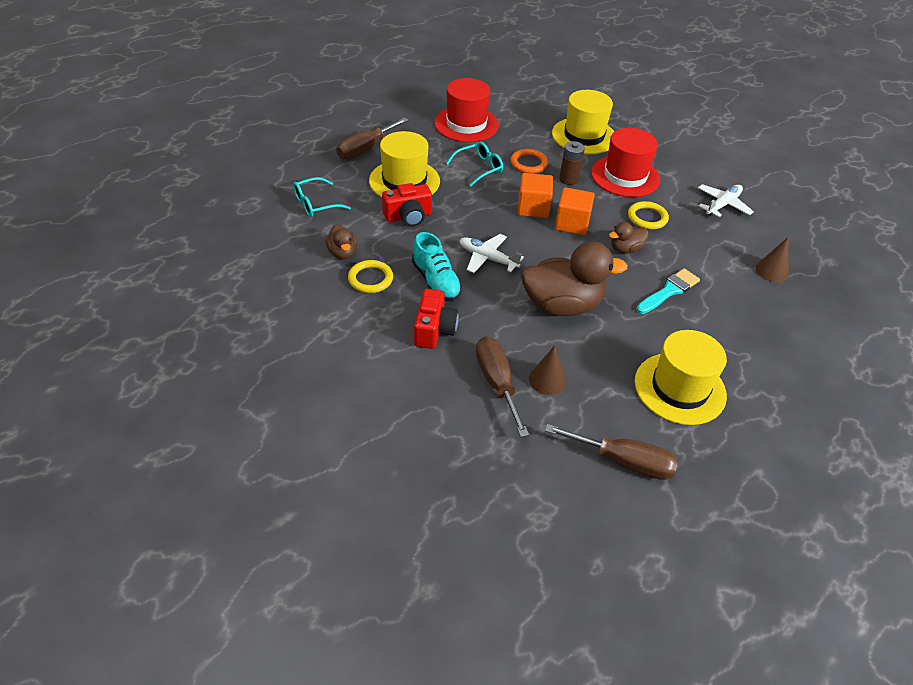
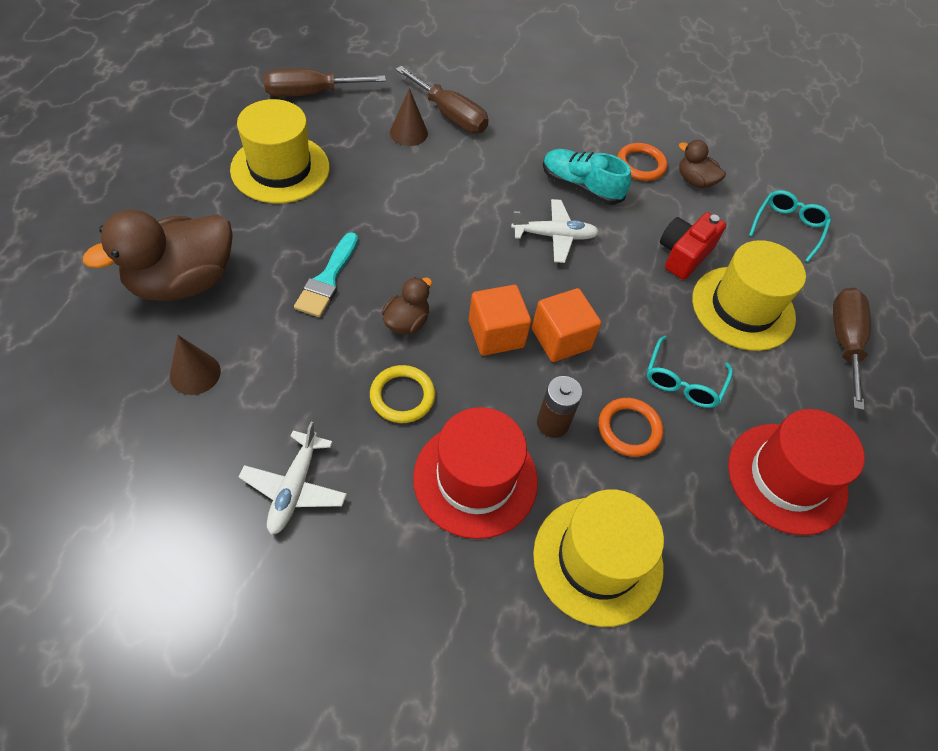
camera: 145 degrees right, 10 degrees up
(370, 279) = (641, 165): yellow ring -> orange ring
(434, 330) = (539, 139): red camera -> none
(562, 305) = (439, 211): brown duck -> brown duck (183, 282)

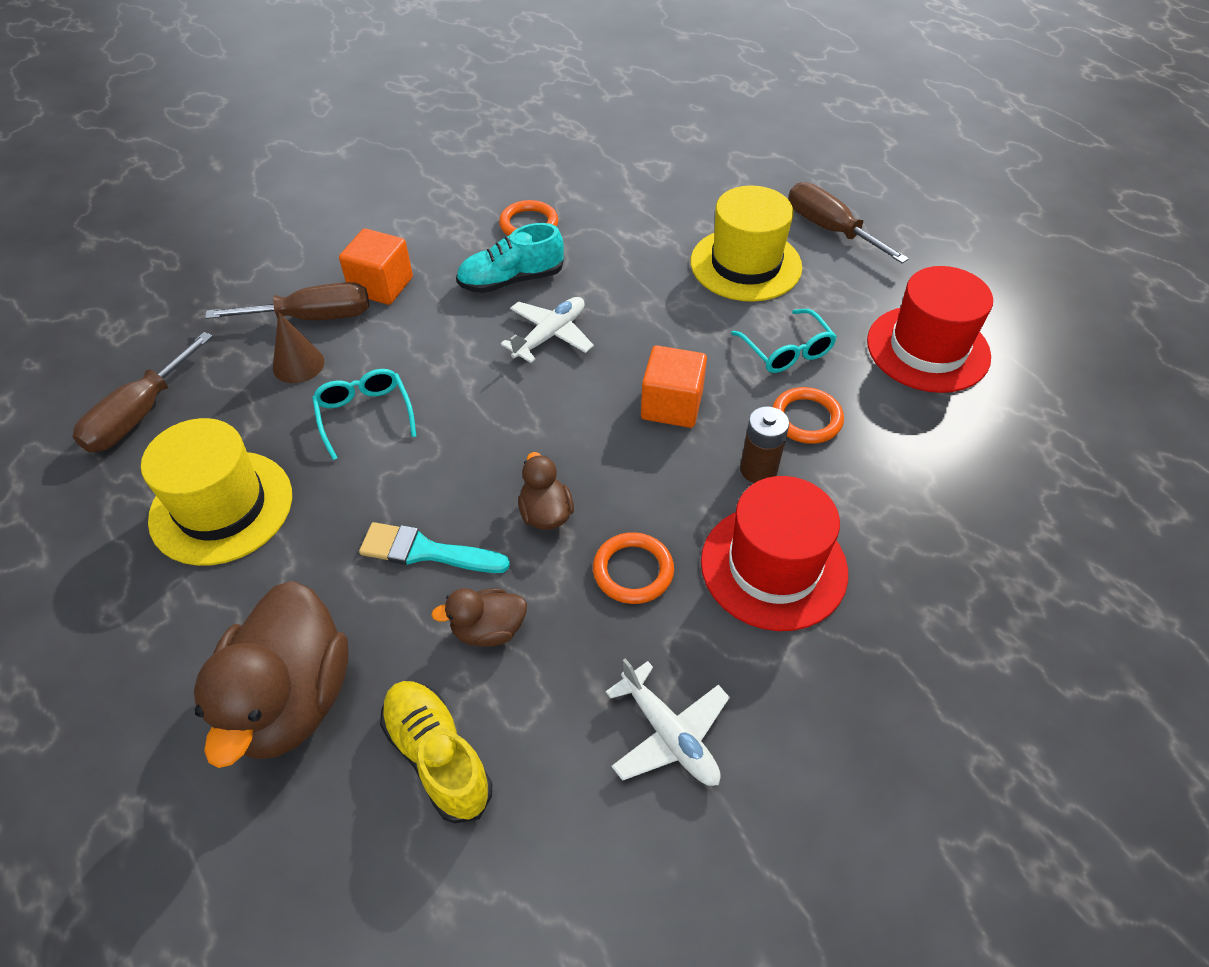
camera: 45 degrees left, 5 degrees down
(195, 373) = (438, 757): brown cone -> yellow shoe
(327, 279) = (426, 551): turquoise brush -> turquoise brush turned 135 degrees clockwise
(402, 396) = (633, 571): yellow ring -> orange ring
(496, 334) = (624, 450): orange cube -> orange cube (381, 286)
(598, 559) = (920, 525): yellow hat -> none
(684, 255) = (656, 263): red camera -> none
(695, 181) = (584, 203): brown duck -> brown duck (488, 630)
(787, 228) = (690, 183): turquoise glasses -> turquoise glasses (365, 416)

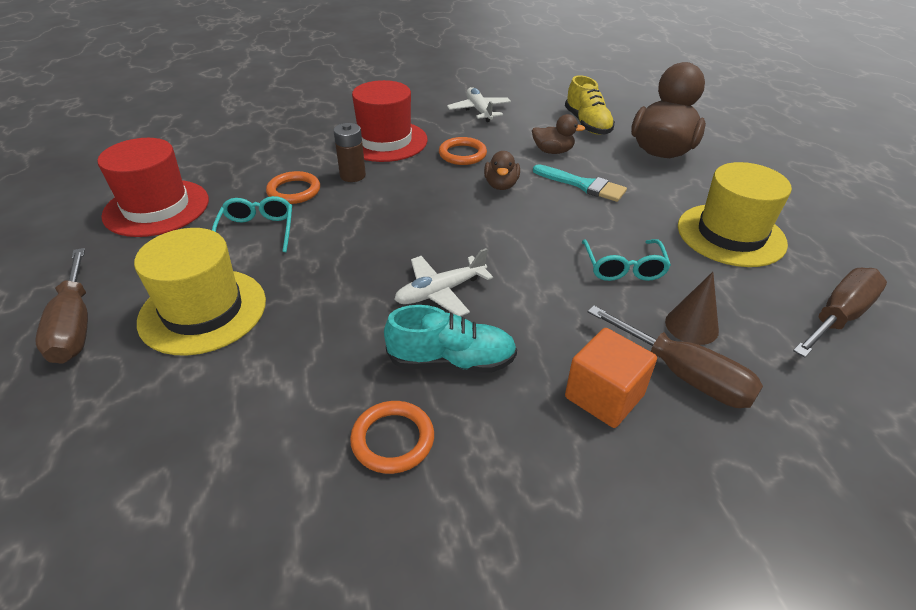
camera: 160 degrees left, 10 degrees down
(313, 317) = (684, 375): brown screwdriver -> brown screwdriver turned 150 degrees counterclockwise
(671, 405) = (377, 219): orange cube -> none

